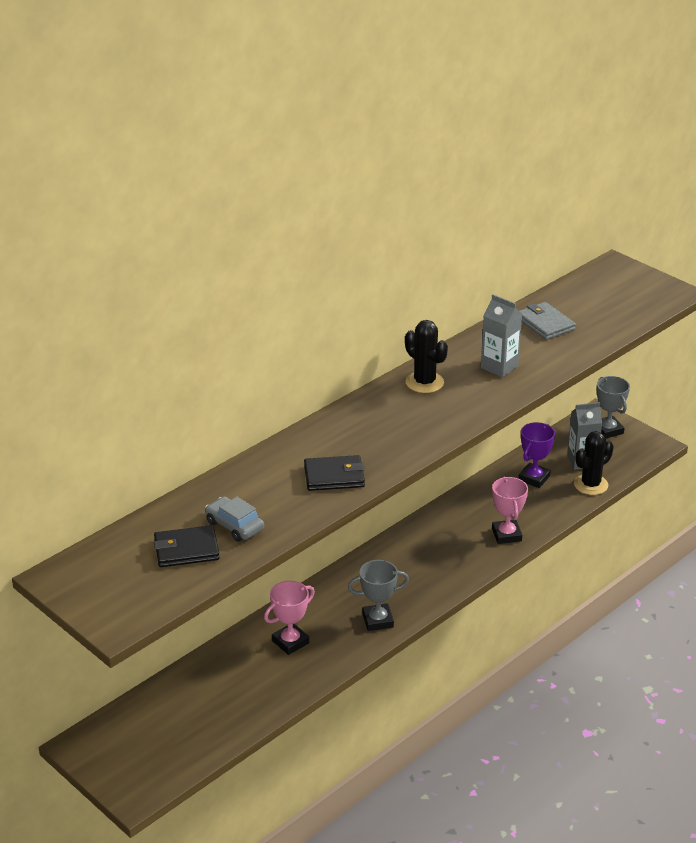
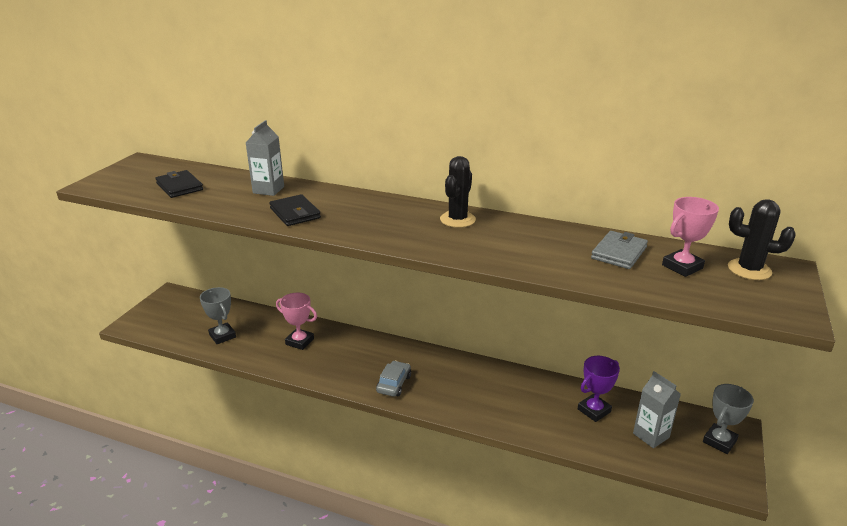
camera: 65 degrees right, 5 degrees down
(234, 525) = (214, 194): grey car -> grey car (394, 384)
(377, 620) = (345, 374): grey trophy -> grey trophy (222, 336)
(499, 367) = (518, 245): grey carton -> grey carton (268, 190)
(506, 535) = (500, 415): pink trophy -> pink trophy (682, 267)
(534, 478) = (594, 410): purple trophy -> purple trophy turned 45 degrees counterclockwise
(591, 485) = (621, 451): black cactus -> black cactus (749, 270)

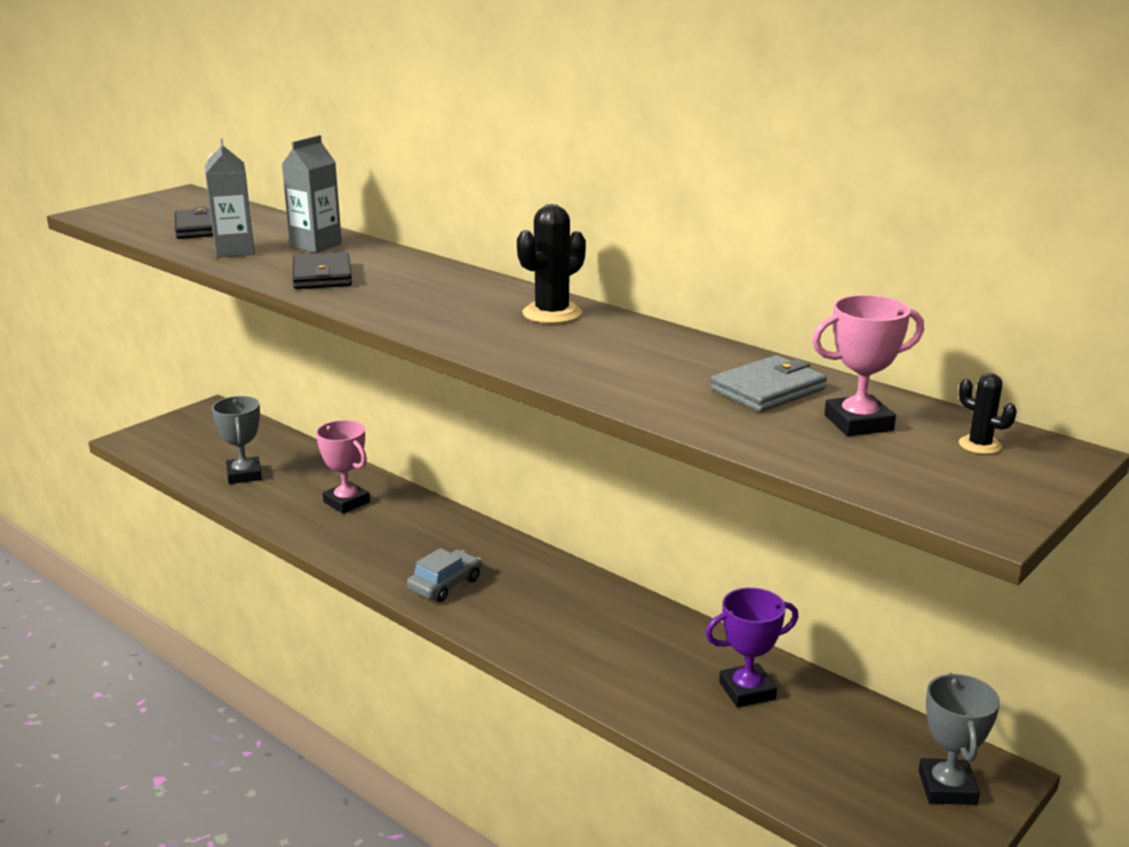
camera: 20 degrees right, 5 degrees down
(651, 435) = (822, 749): grey carton -> grey carton (234, 250)
(719, 441) = (947, 787): grey trophy -> grey trophy turned 60 degrees counterclockwise
(749, 270) = (980, 445): black cactus -> black cactus, size x0.54

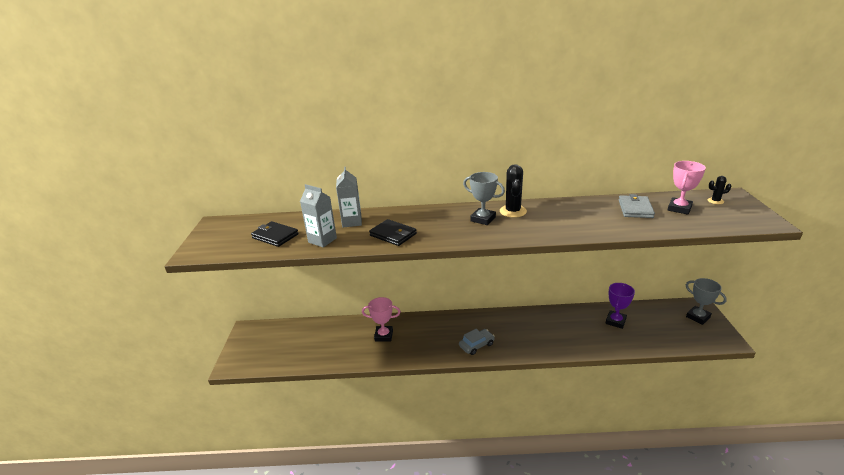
camera: 40 degrees left, 5 degrees up
(244, 475) = (319, 350): grey trophy -> grey trophy (483, 219)
(445, 585) = (476, 345): grey car -> grey car turned 60 degrees clockwise

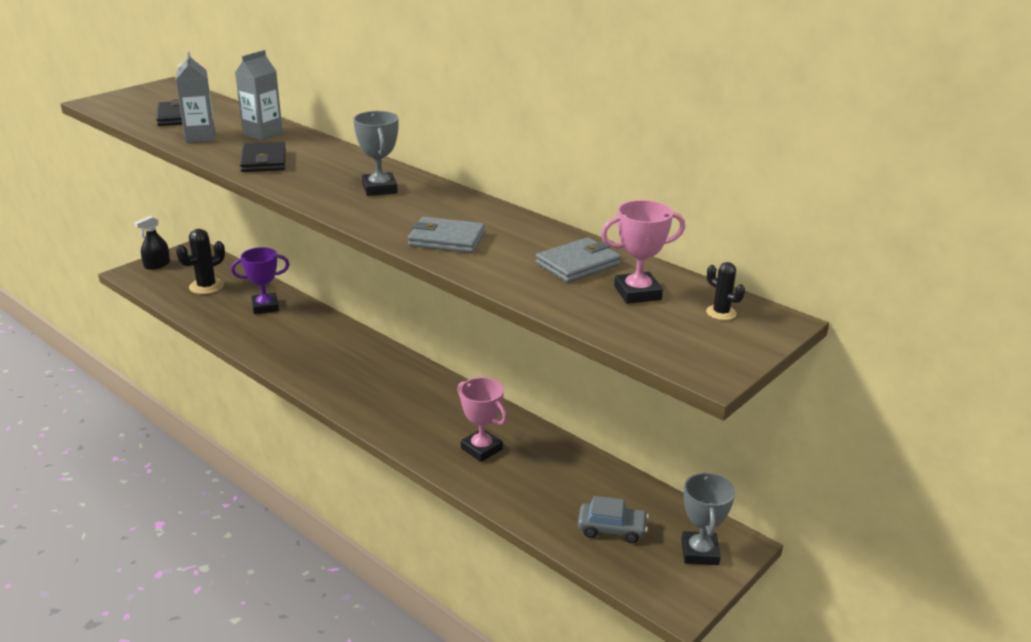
camera: 40 degrees right, 0 degrees up
(240, 351) = (157, 265): none -> black spray bottle
(384, 335) = (289, 327): pink trophy -> pink trophy (481, 449)
(476, 345) = (356, 393): grey car -> grey car (612, 529)
(513, 211) = (431, 197): black cactus -> black cactus (206, 286)
(570, 226) = (446, 239): none -> grey wallet
(615, 321) = (567, 478): purple trophy -> purple trophy (265, 307)

